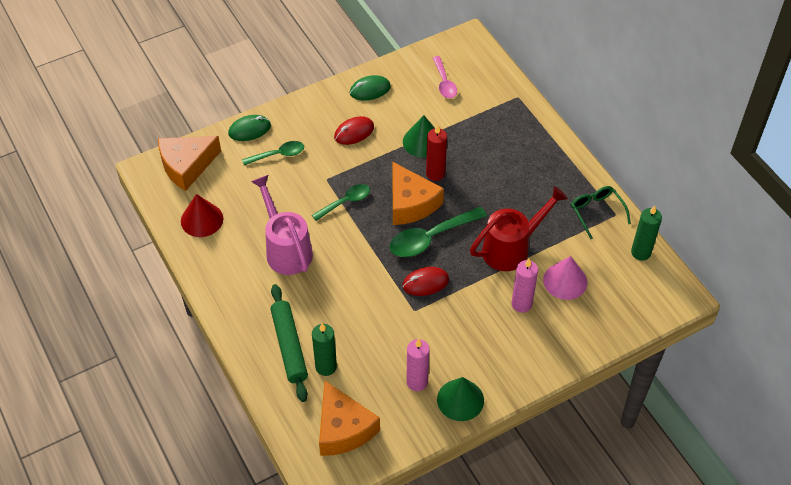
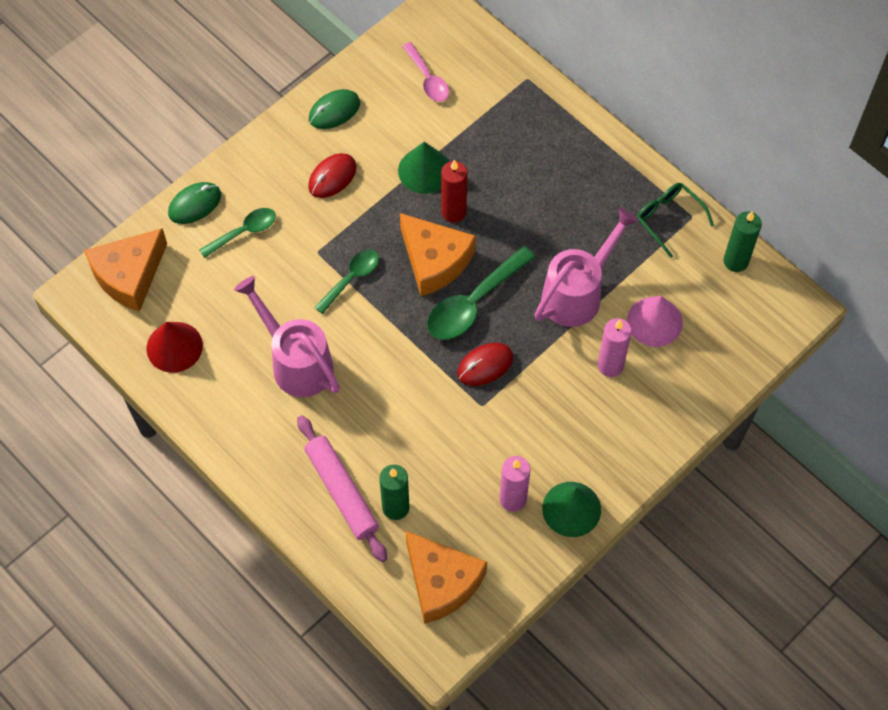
camera: 15 degrees left, 10 degrees up
(289, 346) = (342, 491): green rolling pin -> pink rolling pin
(511, 248) = (577, 293): red watering can -> pink watering can

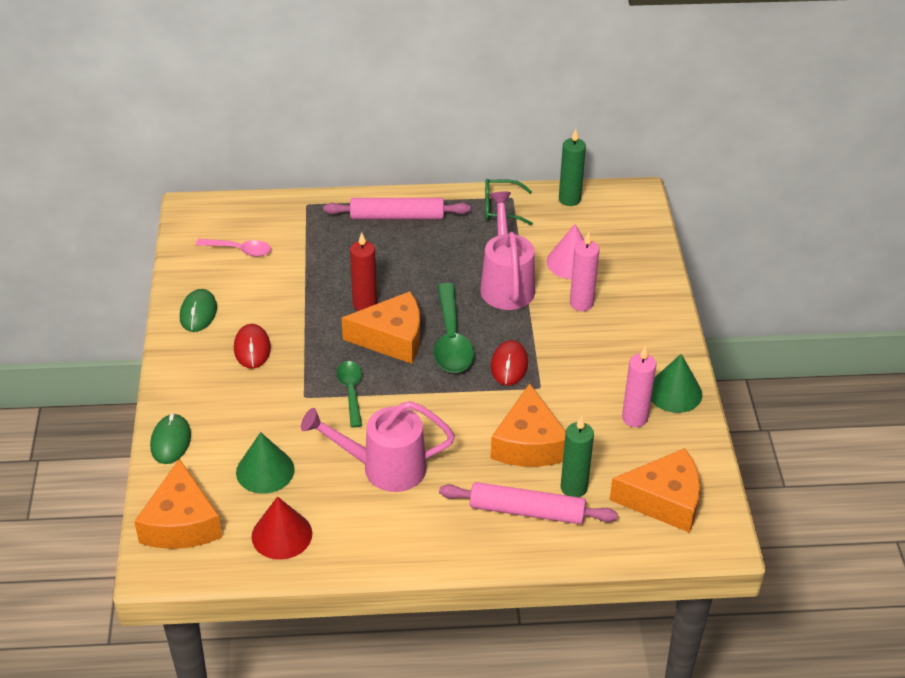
camera: 50 degrees left, 20 degrees down
(244, 232) = (233, 427): green spoon -> none
(413, 442) = (529, 443): none -> orange cheese
(424, 170) = (311, 297): green cone -> green cone (265, 470)
(579, 153) = (397, 216): none -> pink rolling pin

